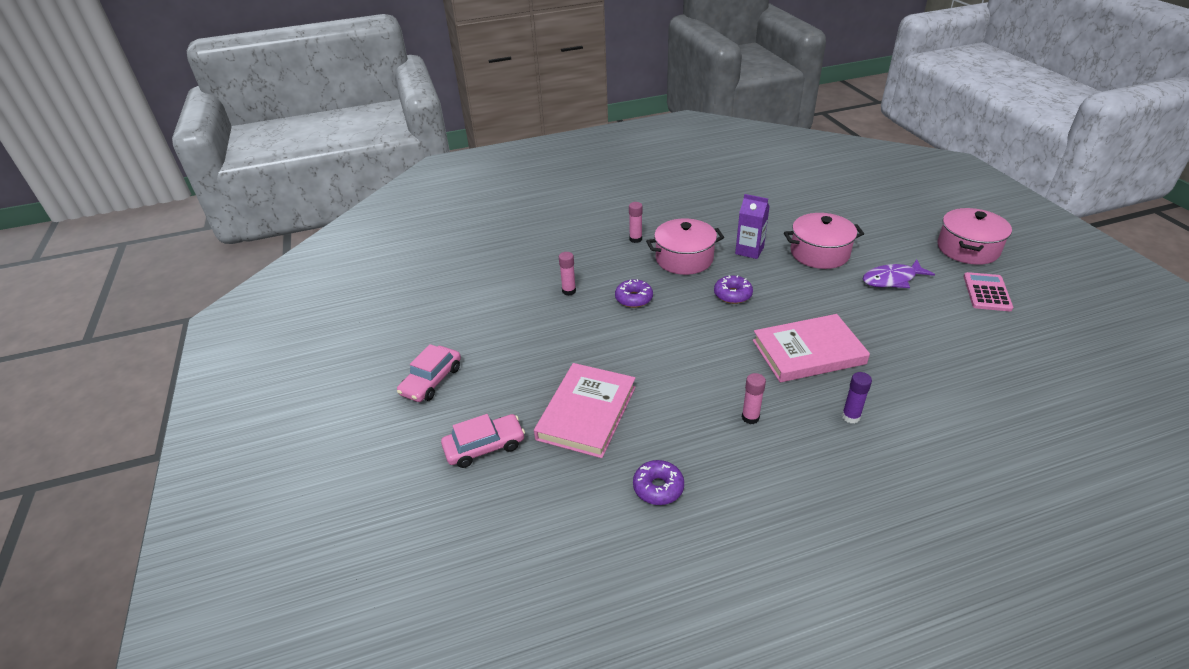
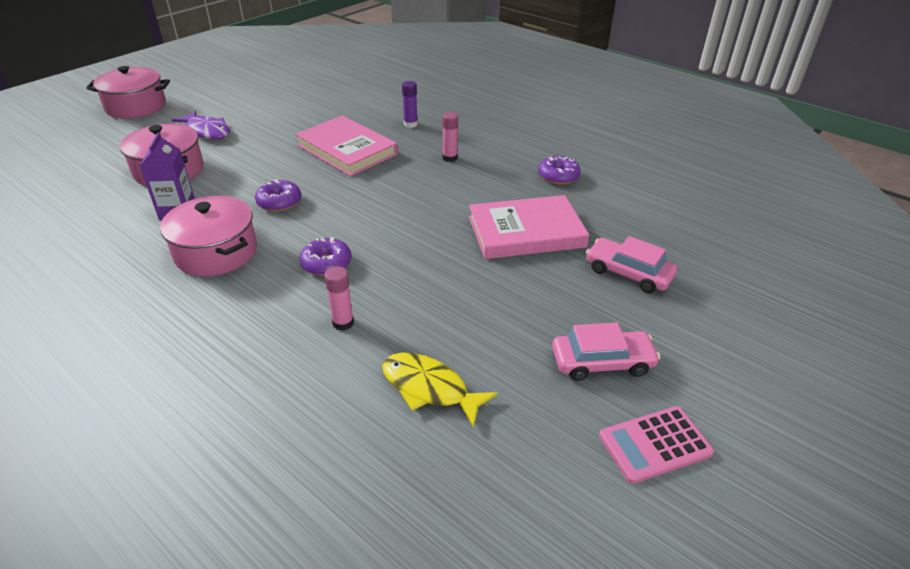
camera: 125 degrees left, 0 degrees up
(489, 306) = (429, 388): none -> yellow fish
(635, 239) = (176, 309): pink glue stick -> none
(987, 292) = (210, 96): pink calculator -> pink calculator (654, 444)

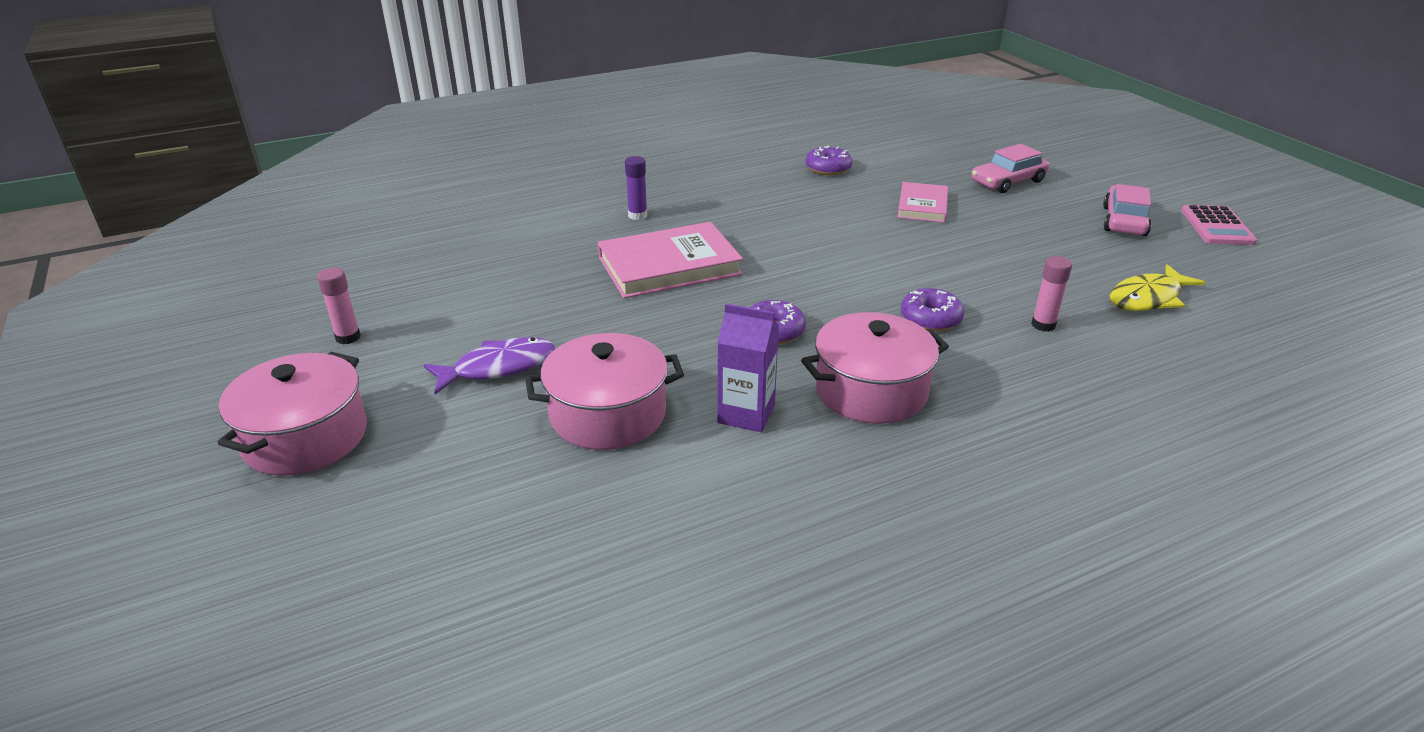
camera: 65 degrees left, 5 degrees down
(449, 158) = (745, 210): pink glue stick -> pink glue stick (348, 337)
(526, 232) = (922, 206): pink book -> pink book, size x0.59

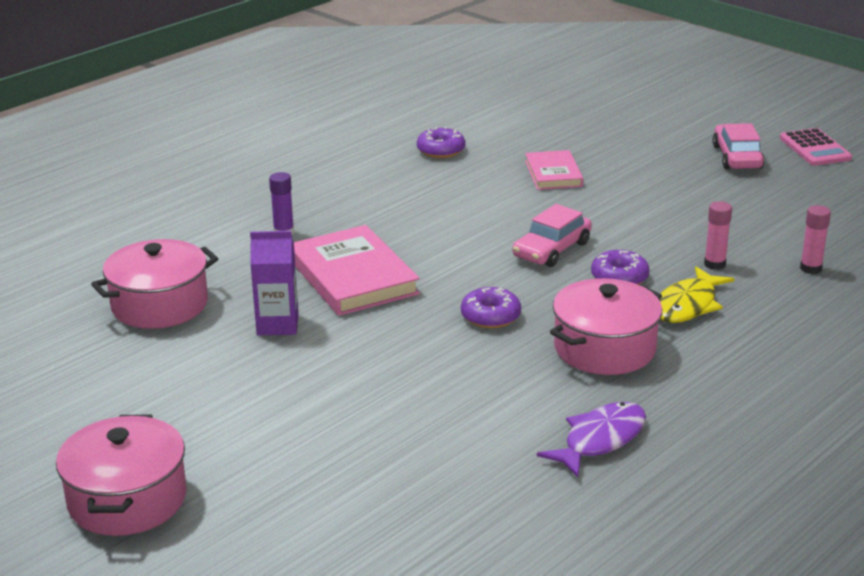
camera: 20 degrees left, 5 degrees down
(348, 337) = (85, 407): pink glue stick -> pink glue stick (810, 268)
(498, 368) = (260, 401): purple fish -> purple fish (600, 440)
(608, 414) = (393, 417): pink pot -> pink pot (160, 305)
(669, 266) = (352, 276): pink book -> pink book turned 75 degrees counterclockwise
(746, 414) = (513, 390): purple carton -> purple carton (277, 324)
(1008, 181) = (617, 135): pink car -> pink car (551, 249)
(1148, 298) = (787, 224): yellow fish -> yellow fish (688, 305)

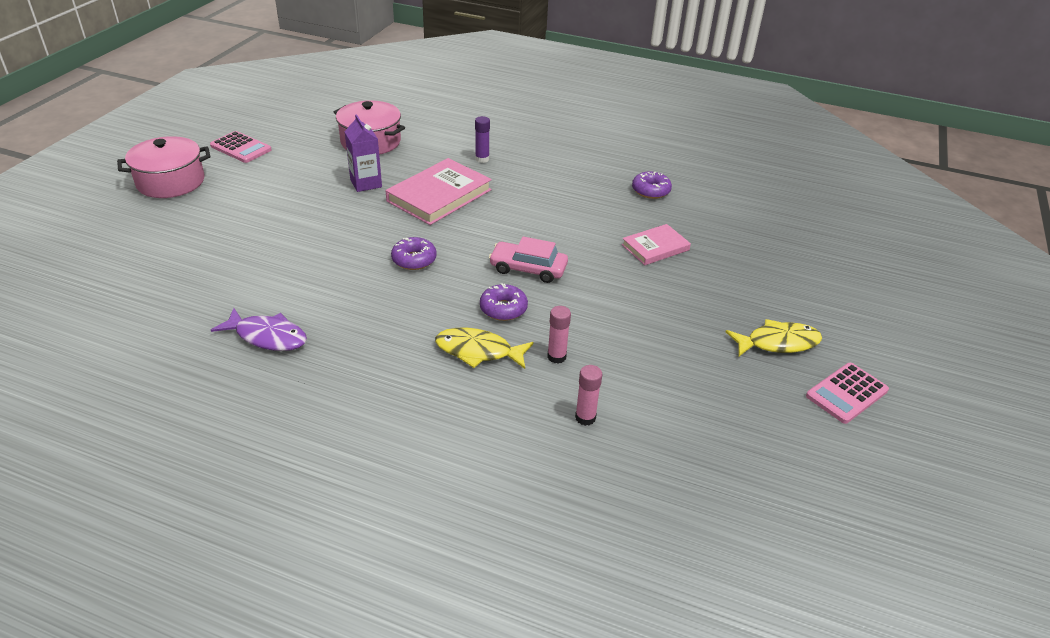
camera: 65 degrees right, 10 degrees up
(71, 421) = (241, 148): none -> pink calculator
(604, 348) = (392, 318): pink pot -> none
(737, 157) = (777, 343): pink car -> yellow fish

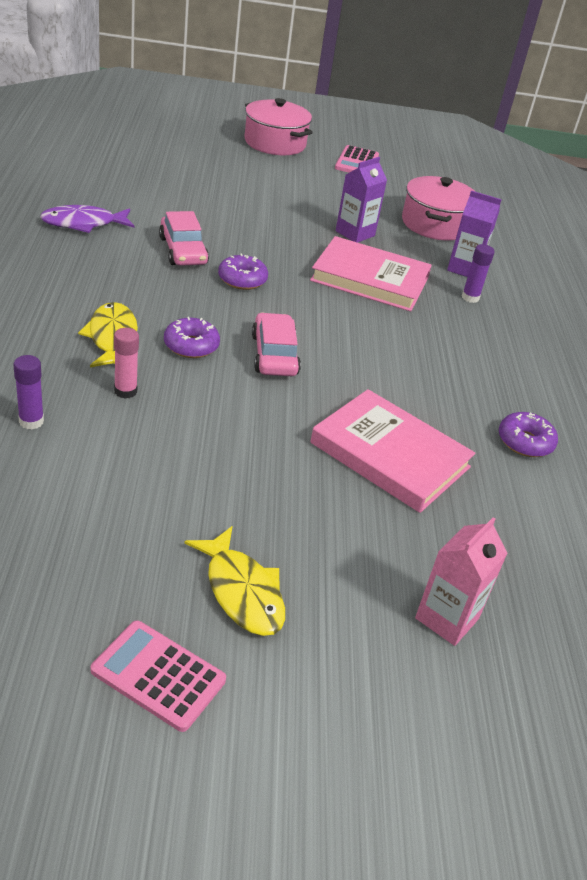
camera: 65 degrees right, 0 degrees up
(267, 336) = (83, 223): purple fish -> purple fish turned 75 degrees clockwise
(351, 283) = (183, 251): none -> pink car
(442, 149) = (464, 268): none -> purple carton
(585, 417) = (31, 421): pink glue stick -> purple glue stick
(655, 247) = (390, 455): pink book -> pink book, size x1.68
(800, 268) = (447, 618): none -> pink carton

